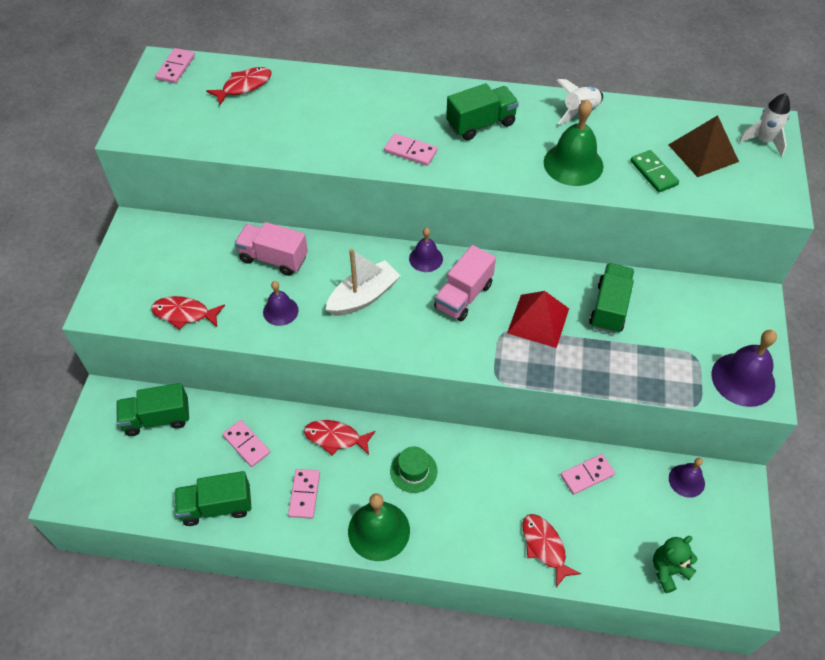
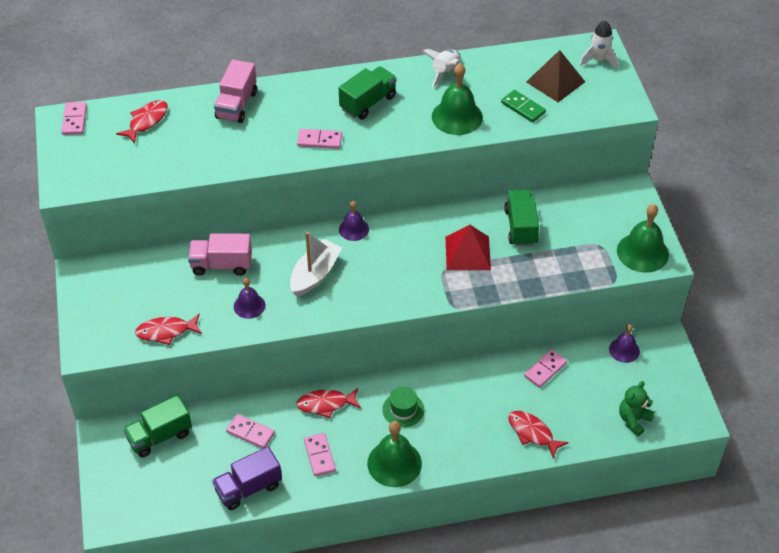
camera: 20 degrees left, 5 degrees down
(217, 506) = (248, 488): green truck -> purple truck
(463, 296) = (399, 251): pink truck -> pink truck (237, 105)
(743, 379) = (642, 252): purple bell -> green bell

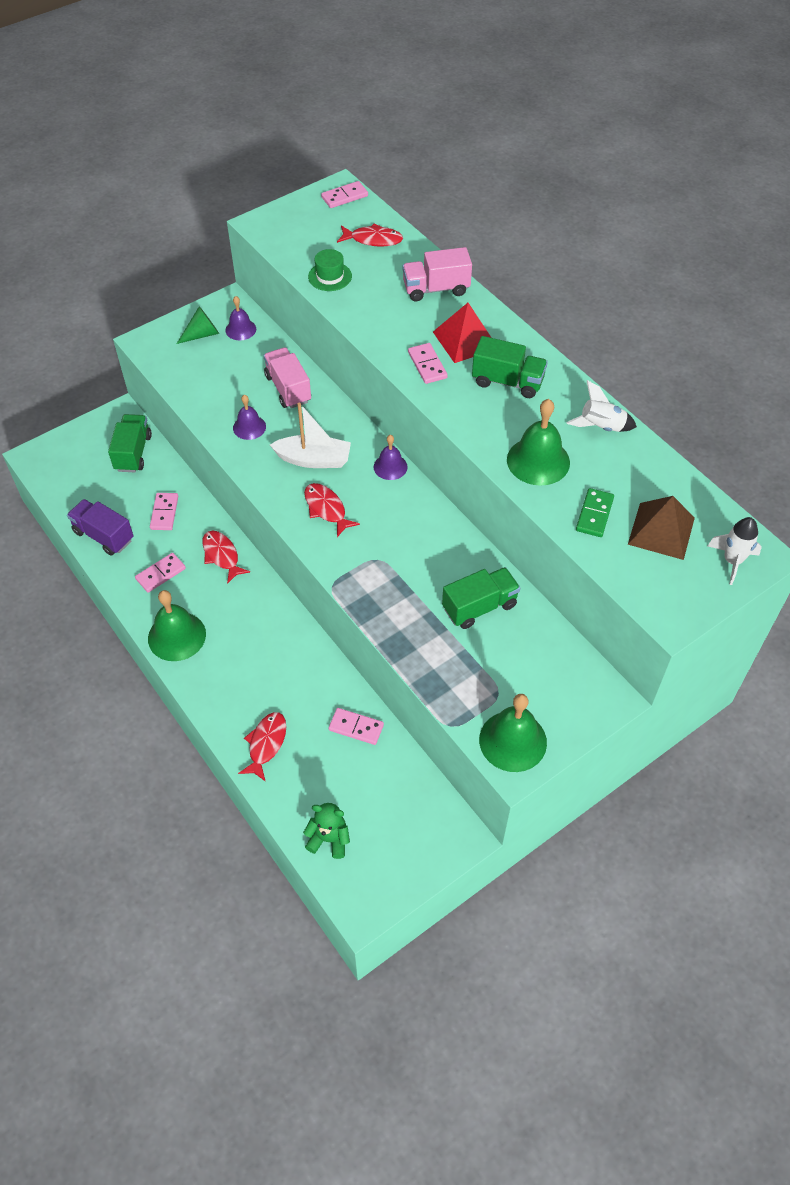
camera: 65 degrees right, 5 degrees up
(108, 304) = (202, 334): none -> green cone
(160, 436) = (133, 453): green truck -> green truck turned 60 degrees clockwise
(166, 332) = (190, 383): red fish -> red fish (326, 509)
(403, 409) = (244, 619): green hat -> green hat (330, 276)
(468, 253) = (413, 572): red pyramid -> red pyramid (465, 340)
(624, 350) = (424, 797): purple bell -> purple bell (240, 329)

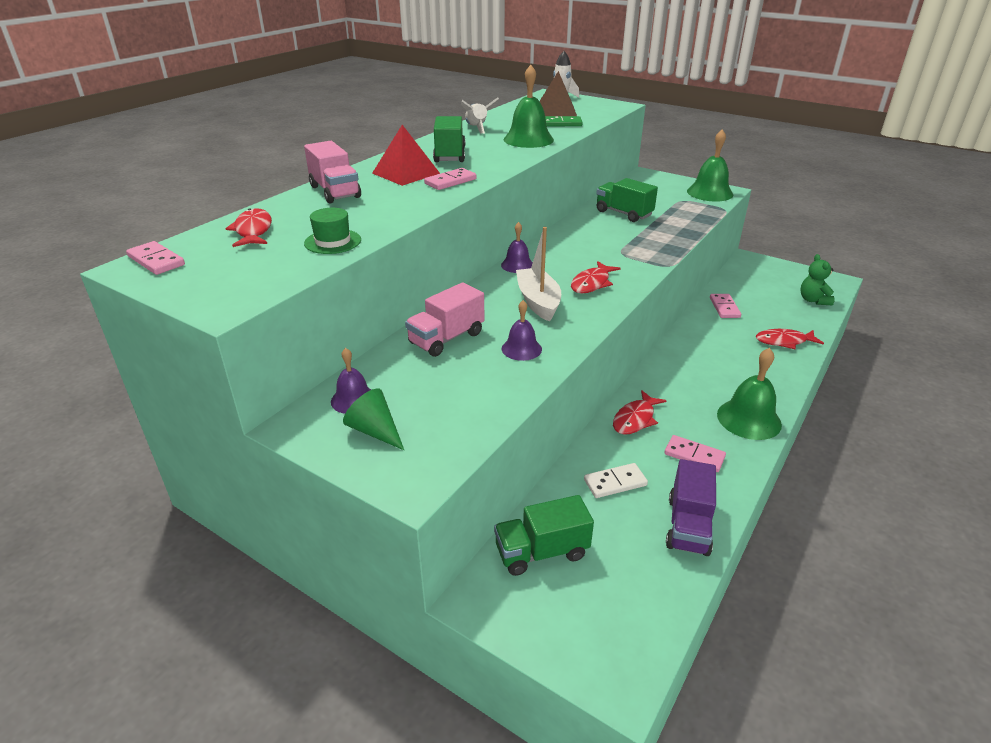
camera: 110 degrees left, 20 degrees down
(164, 513) = (615, 482): pink domino -> white domino

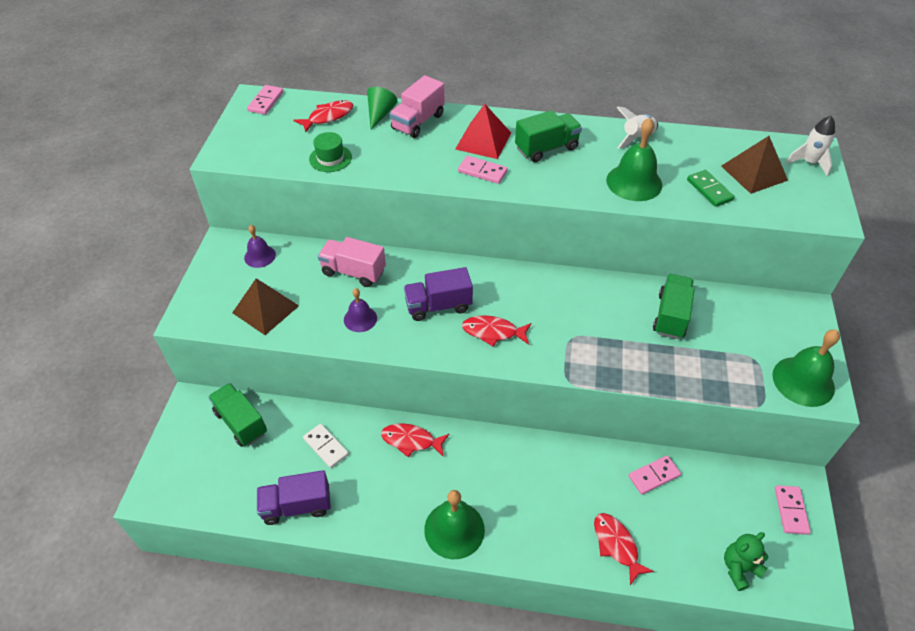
camera: 65 degrees right, 15 degrees up
(375, 431) = (231, 280): green cone -> green cone (380, 114)
(453, 412) = (265, 309): none -> brown pyramid
(517, 265) = (496, 272): purple bell -> none
(538, 302) = (438, 306): white boat -> purple truck
(694, 455) = (382, 494): pink domino -> pink domino (791, 510)

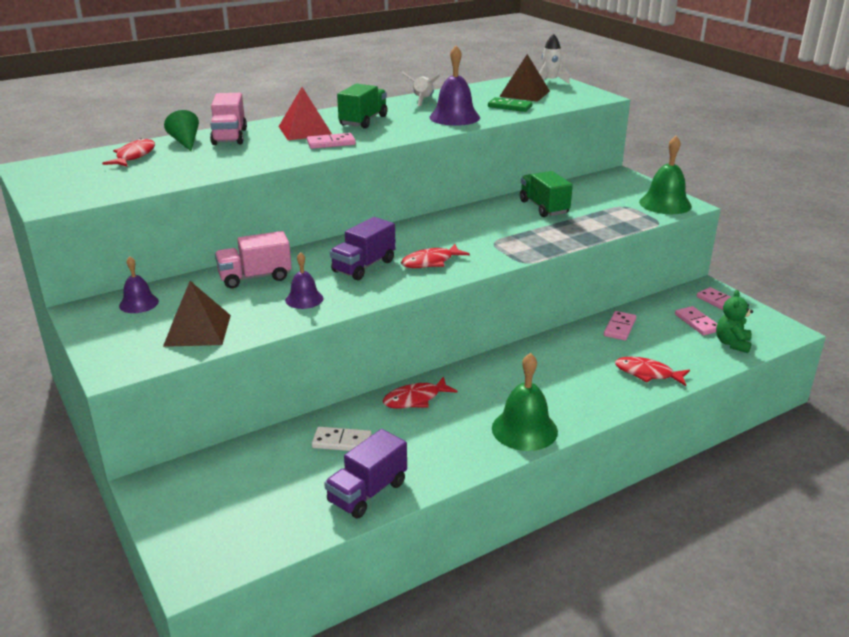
camera: 40 degrees left, 20 degrees down
(241, 423) = (229, 471): green truck -> none
(266, 101) = (47, 165): pink domino -> pink domino (697, 323)
(330, 158) = (177, 174): green hat -> none
(634, 182) = (454, 117): green bell -> purple bell

